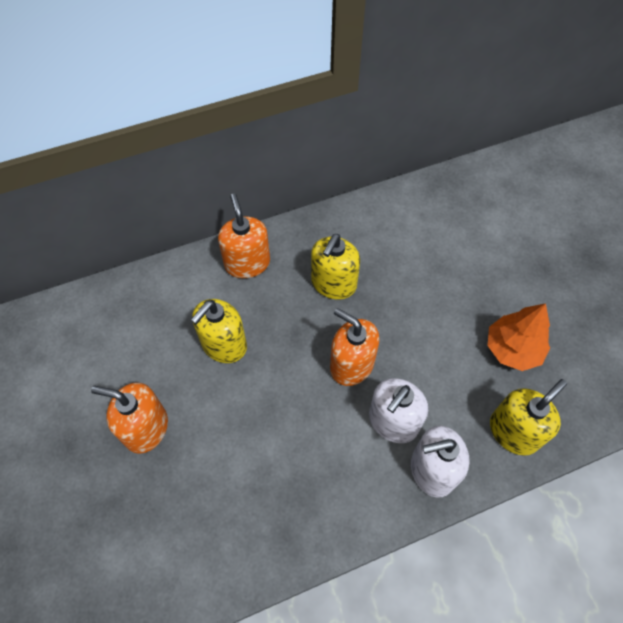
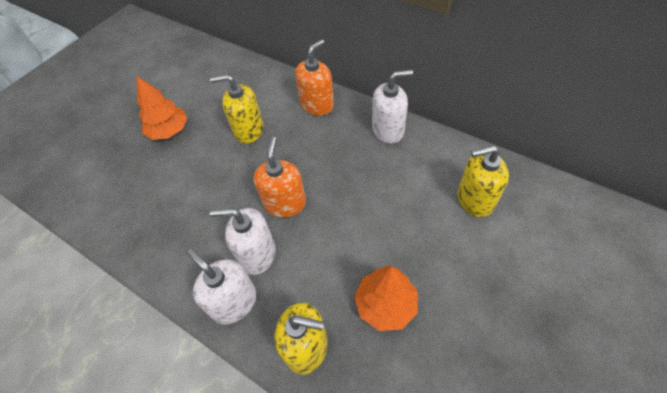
camera: 60 degrees right, 5 degrees down
(146, 428) = (169, 131): orange soap dispenser -> orange tree
(333, 284) = (341, 156): yellow soap dispenser -> yellow soap dispenser (475, 199)
(335, 229) = (388, 130): none -> white soap dispenser

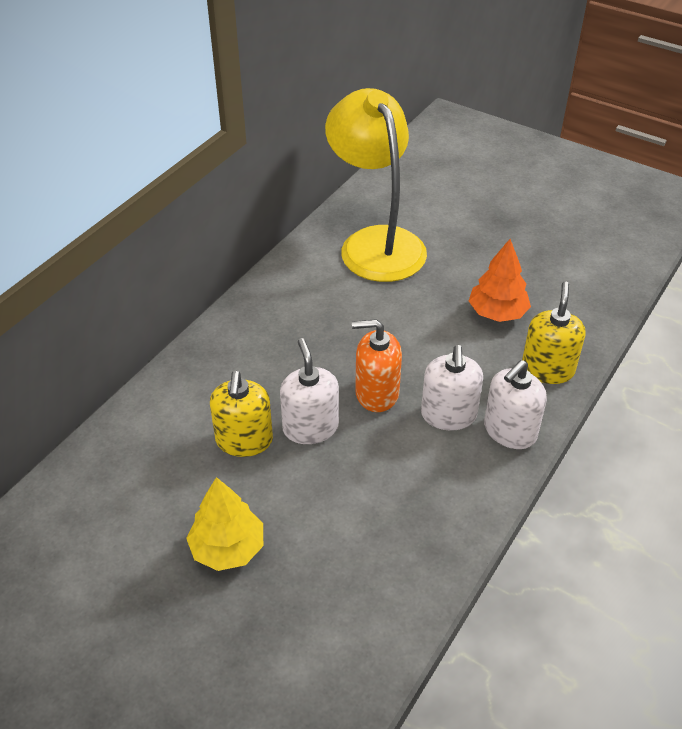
camera: 95 degrees left, 10 degrees down
(169, 131) = (227, 548): orange tree -> yellow tree
(317, 105) = (207, 365): orange soap dispenser -> none
(388, 130) = (268, 298): white soap dispenser -> white soap dispenser (310, 427)
(475, 199) = (375, 242): yellow soap dispenser -> yellow lamp

